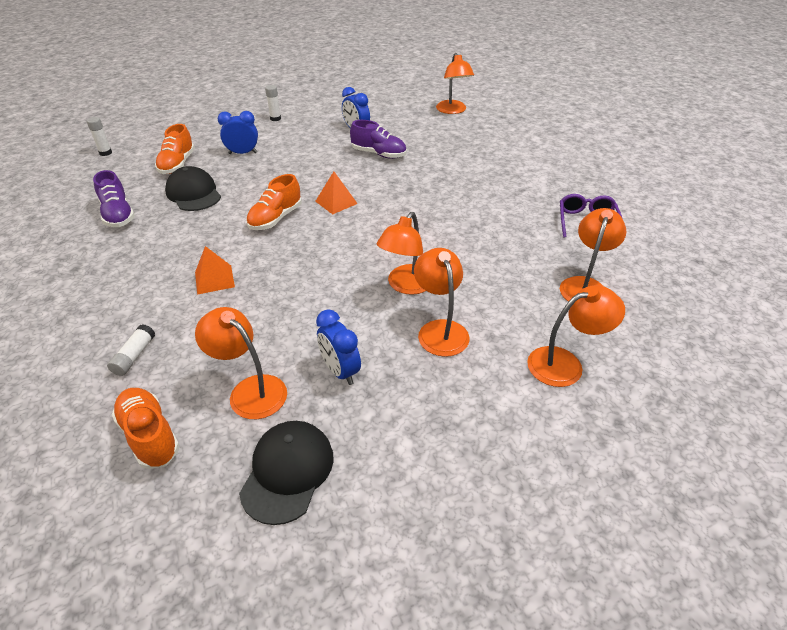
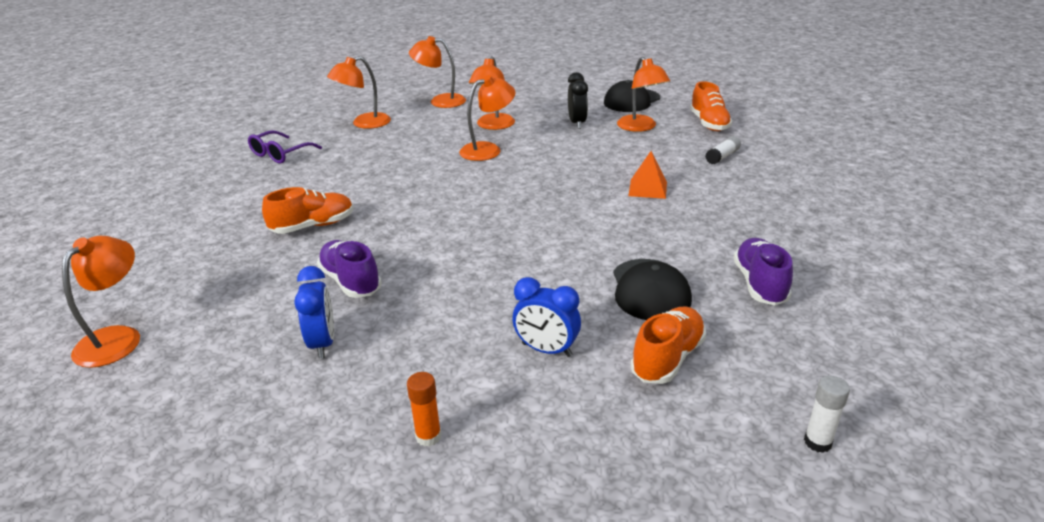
camera: 150 degrees left, 10 degrees down
(275, 119) = (428, 436): white glue stick -> orange glue stick
(275, 218) = (559, 228): orange shoe -> orange shoe (313, 226)
(336, 202) = (477, 229): orange pyramid -> none
(340, 371) = (577, 123): blue clock -> black clock

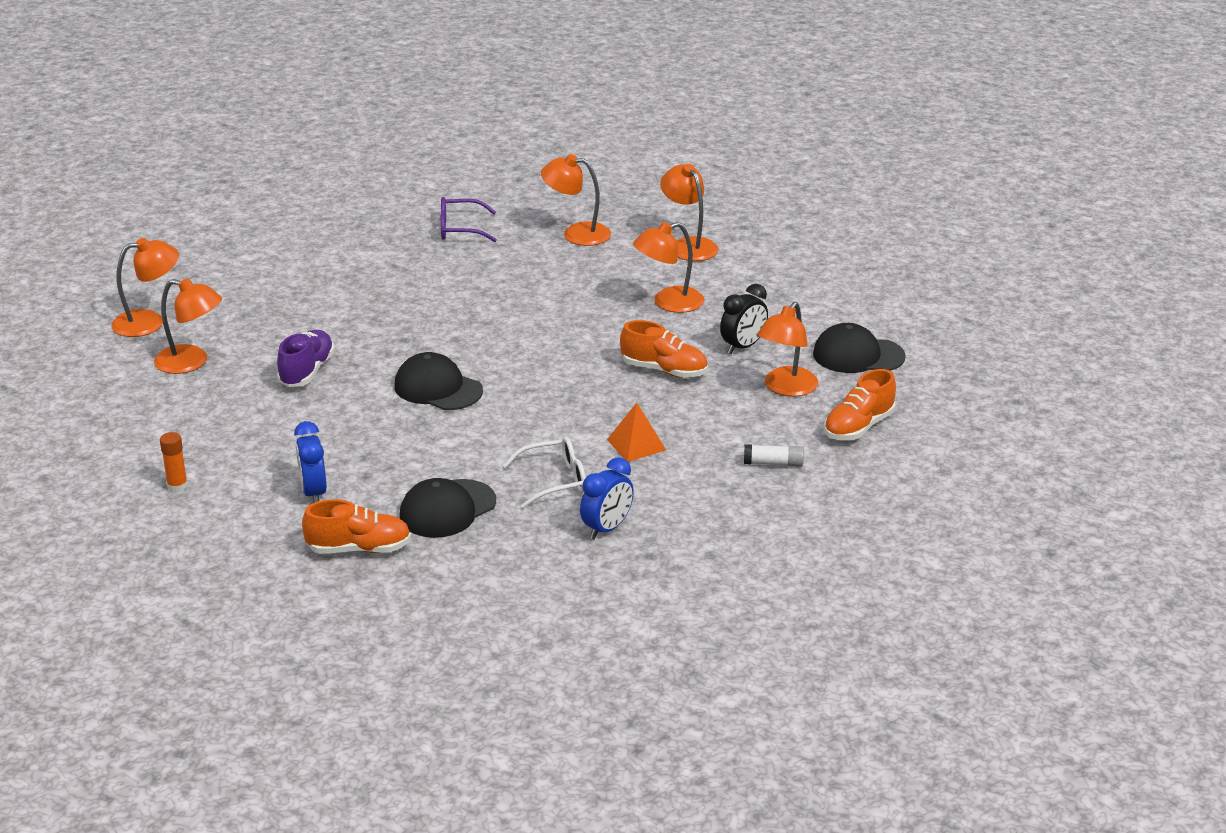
camera: 50 degrees right, 0 degrees up
(313, 226) = (363, 313): orange shoe -> orange shoe (664, 370)
(323, 343) = (225, 400): blue clock -> blue clock (607, 529)
(470, 233) = (438, 388): none -> black cap
(488, 150) = (608, 325): orange lamp -> orange lamp (191, 362)
(660, 231) = (555, 481): none -> white glasses
(759, 284) = (519, 561): purple shoe -> none
(817, 442) = (324, 642): white glue stick -> none

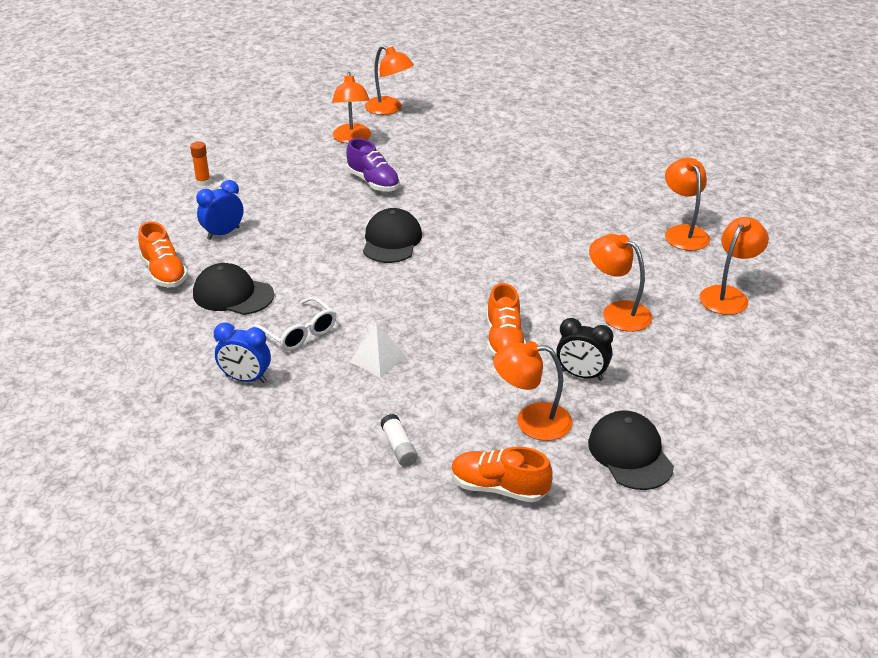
camera: 65 degrees right, 5 degrees up
(307, 371) = (373, 182): purple shoe -> purple shoe turned 60 degrees clockwise
(460, 229) = (630, 179): purple glasses -> none
(636, 445) = (377, 359): orange pyramid -> white pyramid

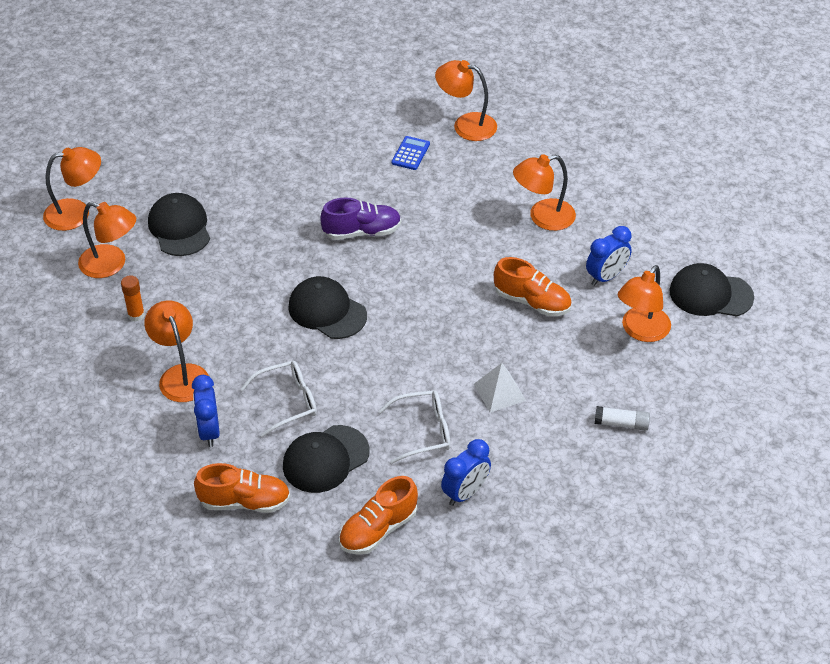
camera: 60 degrees left, 10 degrees up
(203, 182) = (90, 415): orange glue stick -> orange glue stick (136, 315)
(279, 256) = (288, 402): none -> white glasses
(373, 182) = (212, 283): purple shoe -> purple shoe (362, 232)
(415, 150) = (179, 228): none -> black cap
(499, 488) = (703, 384): orange shoe -> orange shoe (378, 529)
(581, 375) = (606, 277): black clock -> blue clock
(613, 218) = (410, 153): none -> blue calculator
(728, 295) = (567, 146): orange lamp -> orange lamp (181, 375)

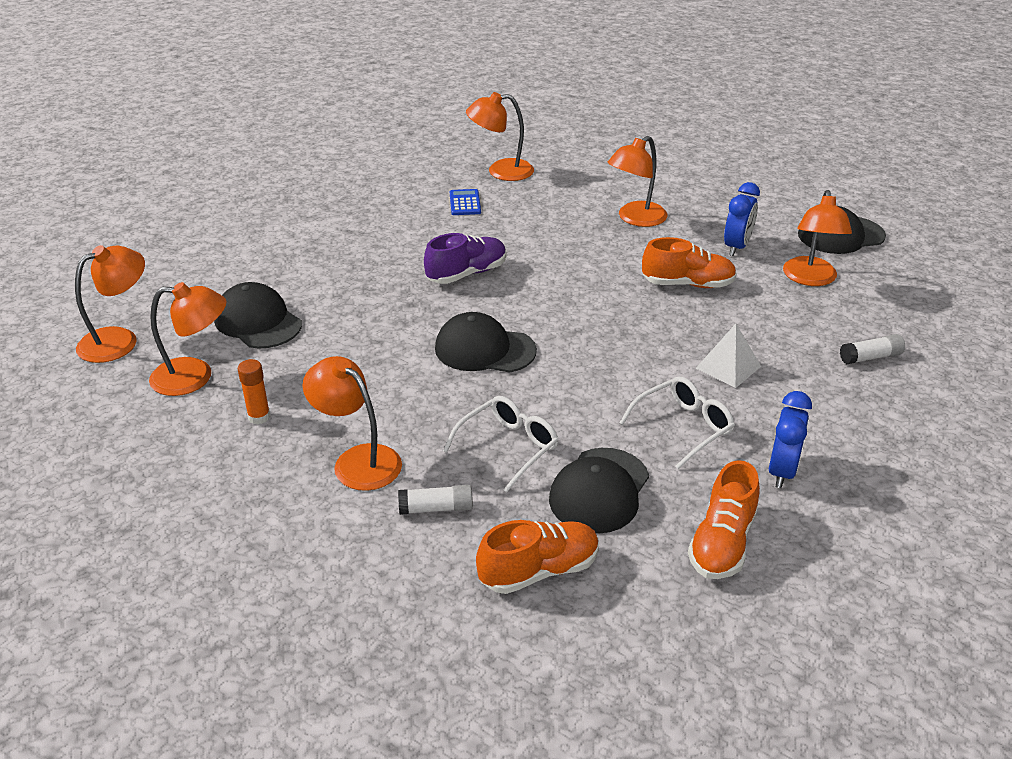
camera: 25 degrees left, 10 degrees down
(209, 431) = (436, 508): blue clock -> white glue stick

